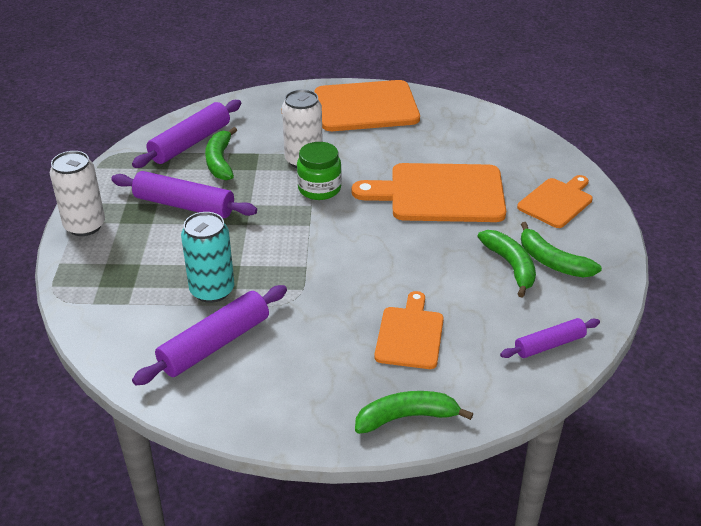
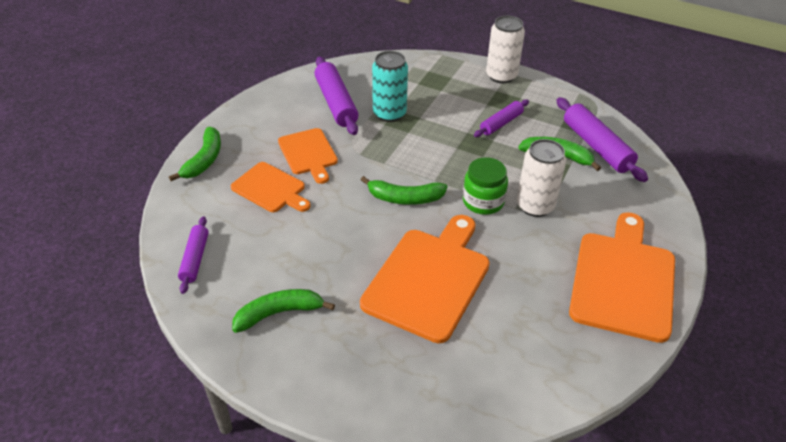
camera: 115 degrees right, 5 degrees up
(184, 205) = (501, 123): purple rolling pin -> purple rolling pin, size x0.61
(510, 266) = (296, 280): green banana -> green banana (405, 198)
(556, 201) = (360, 368): orange cutting board -> orange cutting board (308, 153)

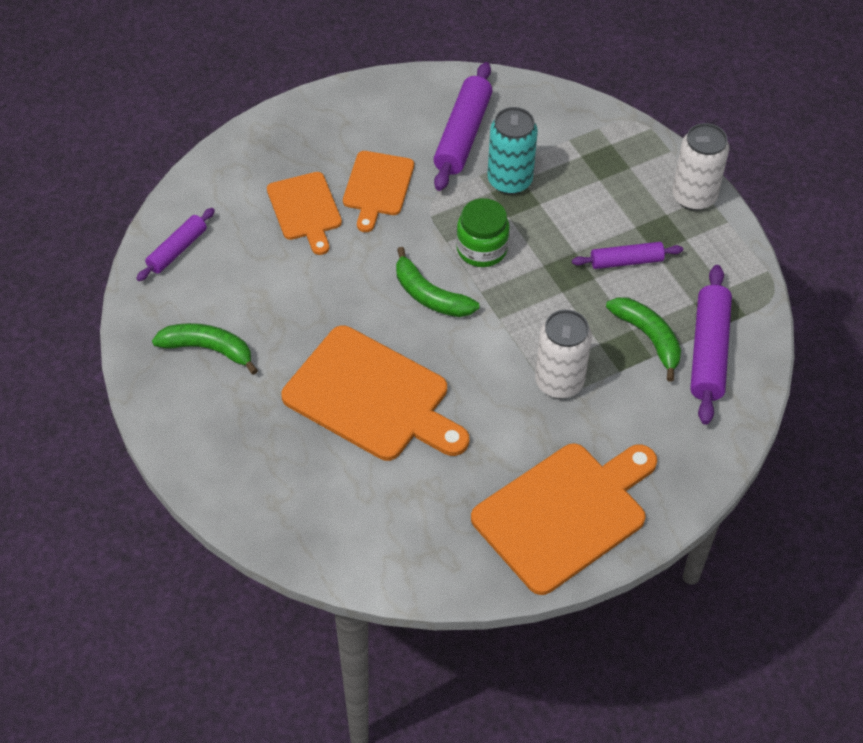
camera: 35 degrees right, 10 degrees up
(204, 160) = (267, 139): green banana -> none
(429, 279) = (372, 397): orange cutting board -> orange cutting board turned 60 degrees clockwise
(483, 201) = (508, 345): green jar -> green jar (481, 249)

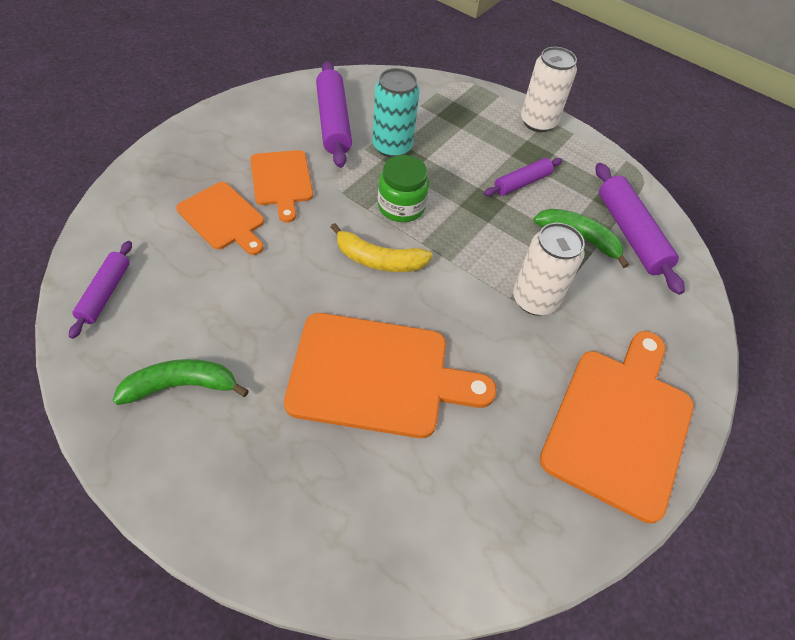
camera: 30 degrees left, 0 degrees up
(430, 295) = (379, 260): green banana -> yellow banana

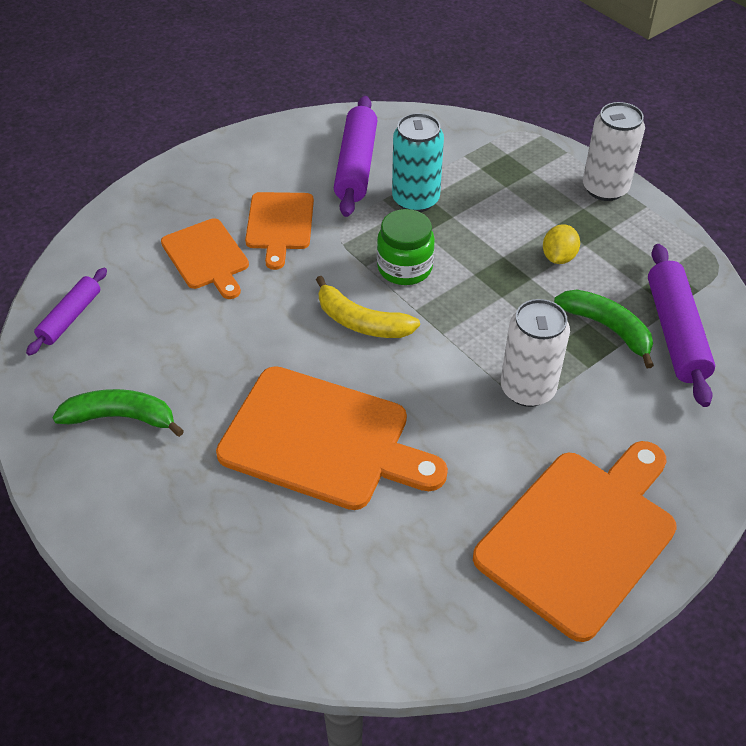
camera: 20 degrees right, 5 degrees down
(521, 183) = (558, 257): purple rolling pin -> yellow lemon

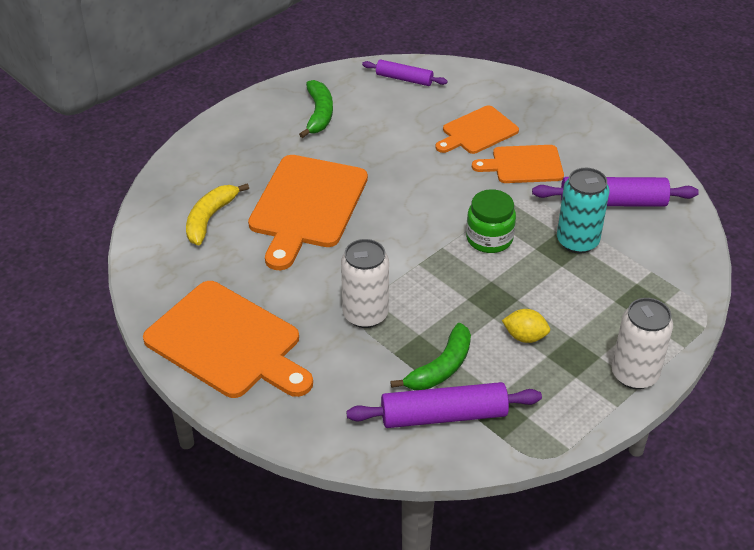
camera: 85 degrees right, 5 degrees down
(361, 322) = (423, 218): yellow banana -> yellow banana (210, 218)

